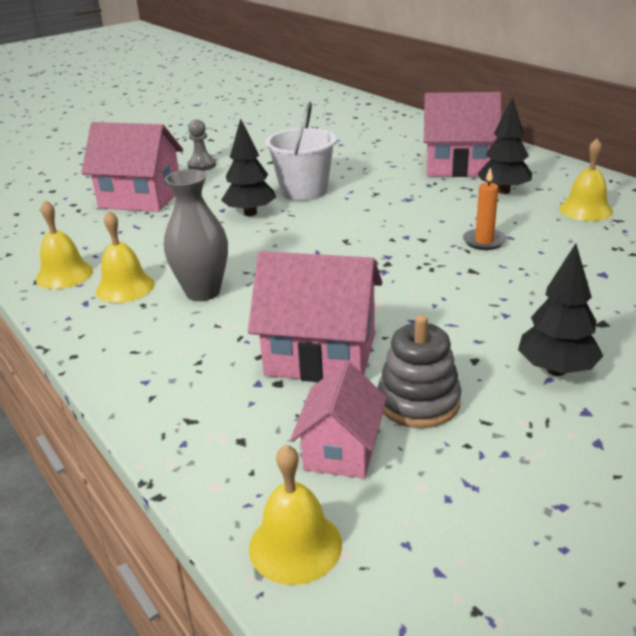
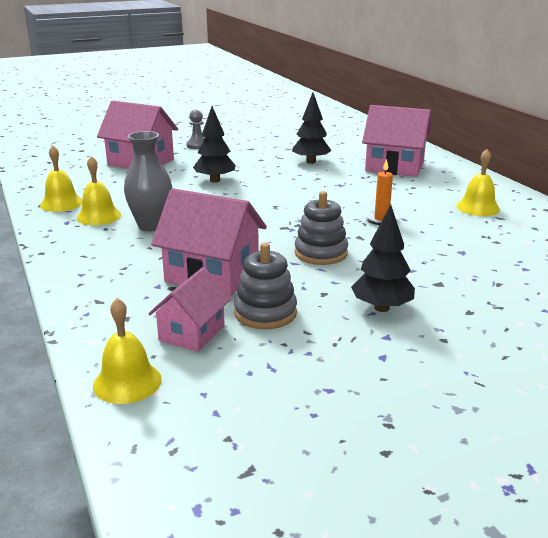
camera: 10 degrees right, 5 degrees down
(304, 191) = (263, 170): white bucket -> none
(438, 301) = (321, 253): none -> grey stacking toy
(503, 191) = (419, 188): black tree -> black tree (311, 162)

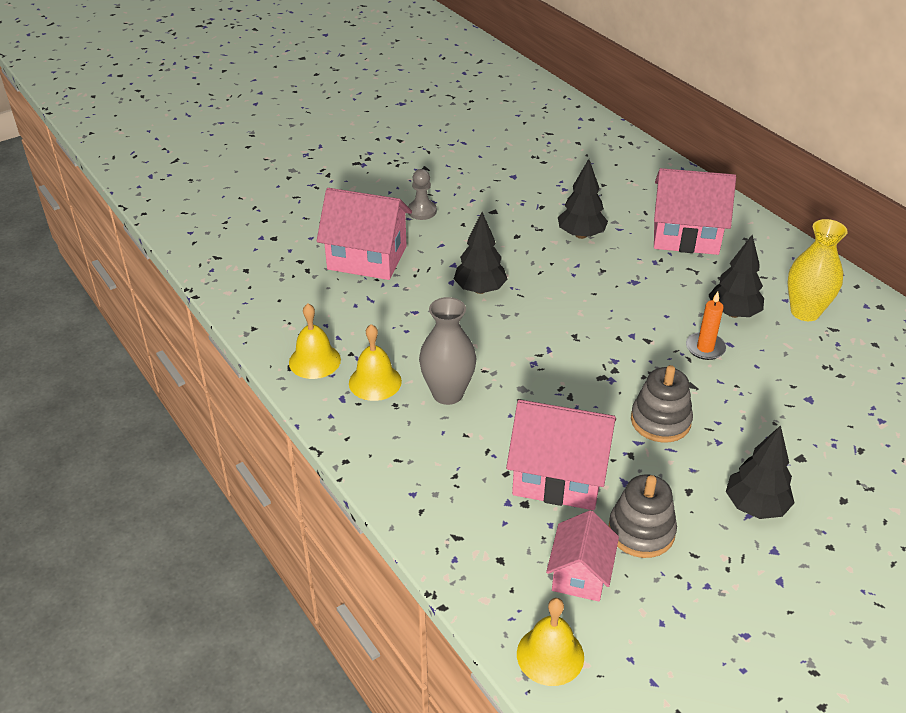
camera: 10 degrees left, 15 degrees up
(415, 204) = (733, 313): none -> black tree
(478, 207) = (805, 312): yellow bell -> yellow vase

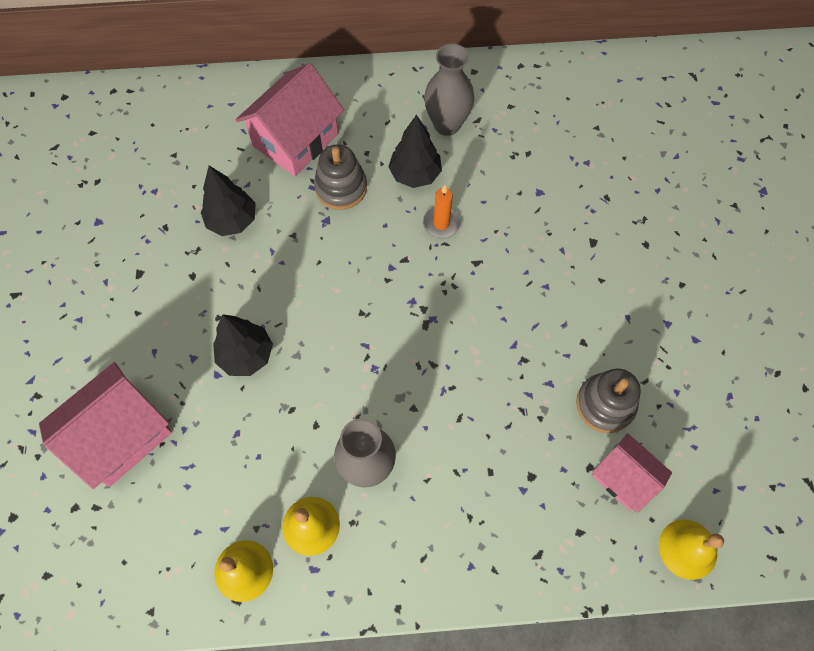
camera: 60 degrees left, 25 degrees up
(422, 211) = (86, 339): grey pawn -> none
(559, 476) = (517, 431): pink house -> none
(660, 421) = (501, 313): grey stacking toy -> grey stacking toy (341, 187)
(755, 506) = (622, 306): black tree -> none
(805, 312) = (447, 124): yellow vase -> grey vase

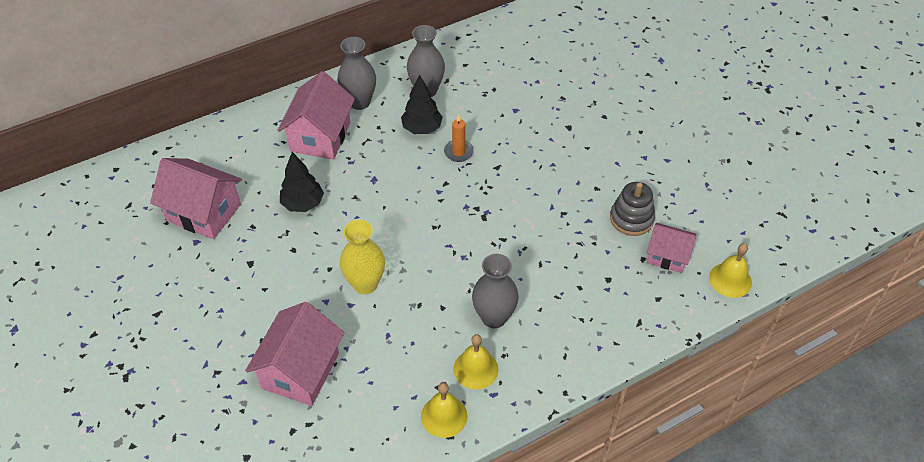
camera: 25 degrees left, 15 degrees down
(124, 188) = (204, 212): none -> pink house
(246, 355) = (365, 284): black tree -> yellow vase
(341, 187) = (372, 155): grey stacking toy -> none
(362, 111) = (359, 102): none -> grey vase

